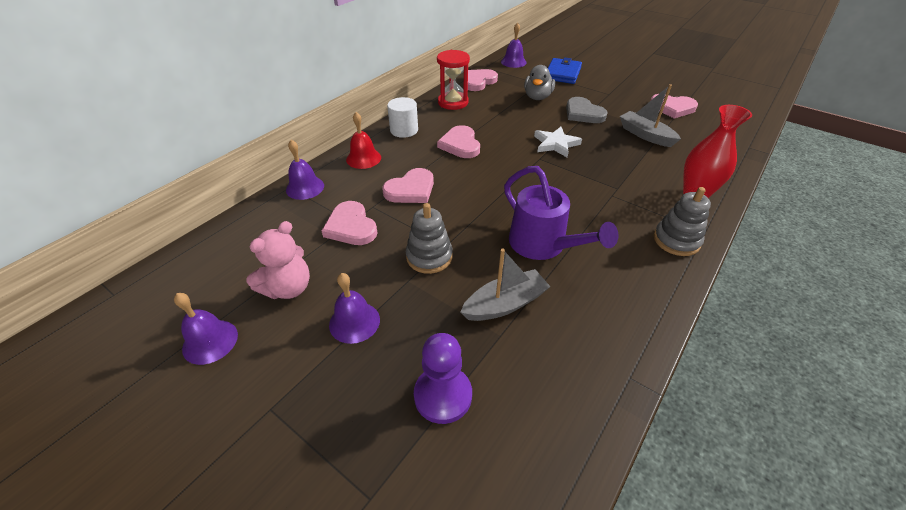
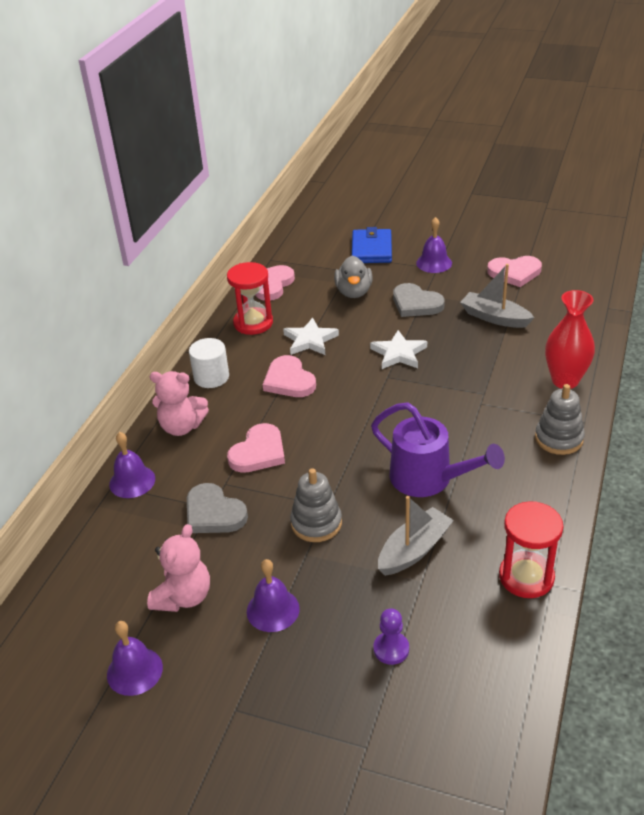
camera: 15 degrees left, 5 degrees down
(351, 227) = (213, 513): pink heart -> grey heart
(363, 158) = (182, 427): red bell -> pink teddy bear
(443, 395) = (391, 649): purple pawn -> purple pawn, size x0.63
(489, 121) = (310, 340): none -> white star
(513, 62) = (303, 244): purple bell -> purple bell (434, 263)
(606, 362) = (526, 577): none -> red hourglass

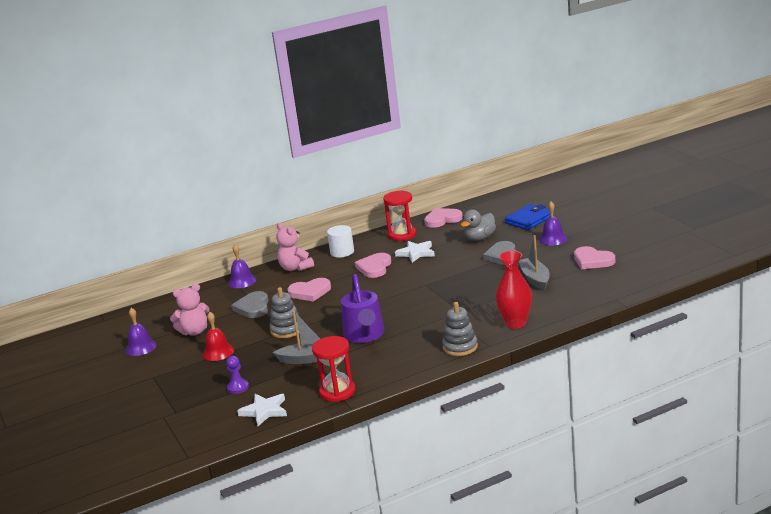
camera: 45 degrees right, 15 degrees down
(273, 610) = (218, 352): purple bell -> red bell
(398, 353) = (450, 276): white star -> white star (264, 411)

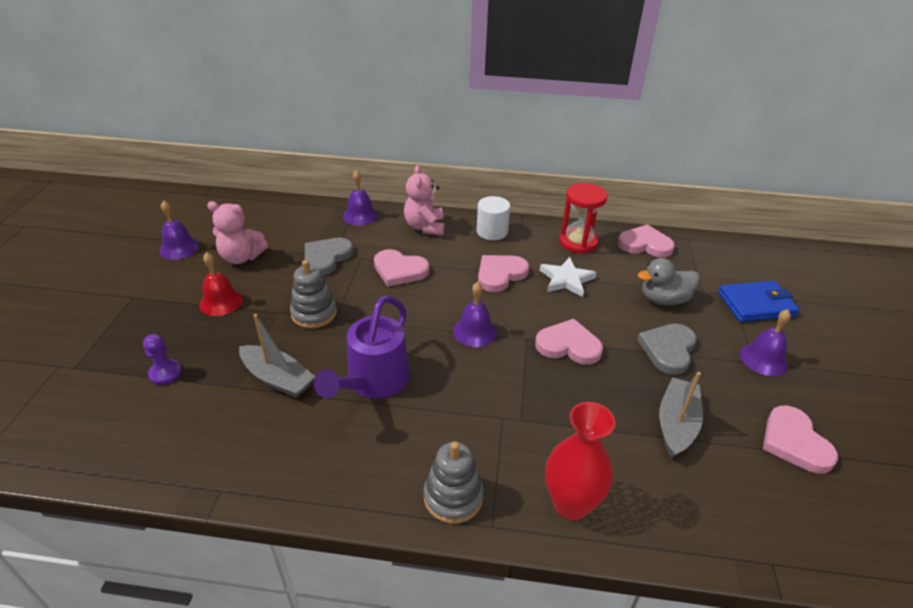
camera: 30 degrees right, 15 degrees up
(264, 411) = (133, 438): white star -> none
(337, 392) = (233, 468): red hourglass -> none
(392, 294) = (475, 331): none -> purple bell
(450, 277) = (568, 345): none -> pink heart

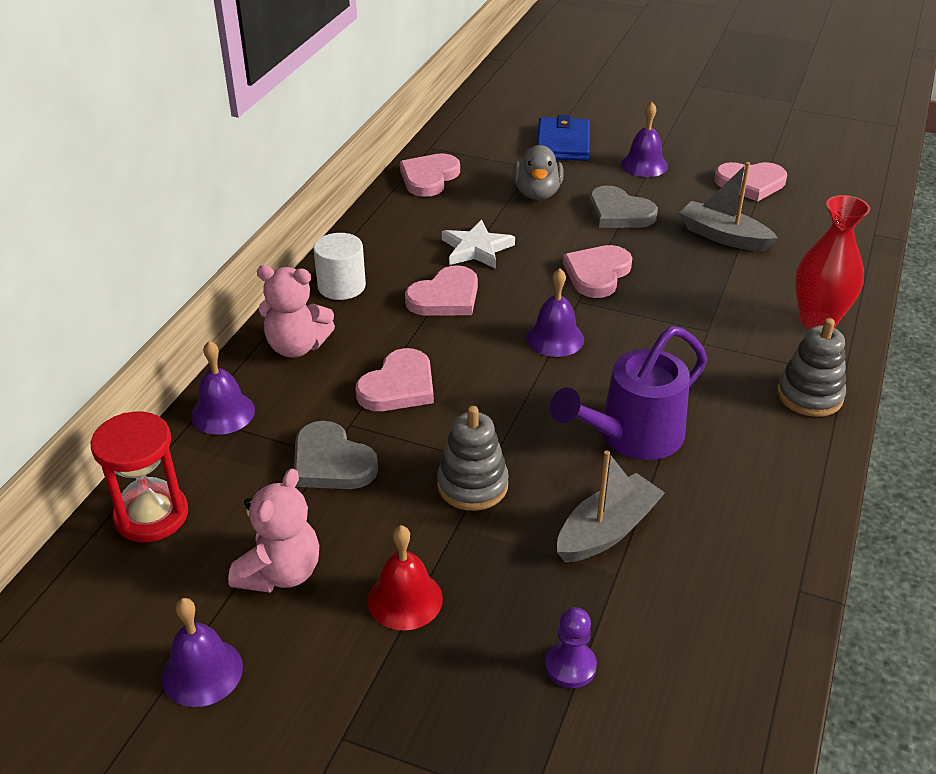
camera: 75 degrees left, 0 degrees up
(373, 383) = (631, 437): purple watering can -> purple watering can turned 105 degrees clockwise
(500, 274) = (445, 297): pink heart -> pink heart turned 105 degrees counterclockwise
(578, 242) = (402, 223): red hourglass -> red hourglass (151, 515)

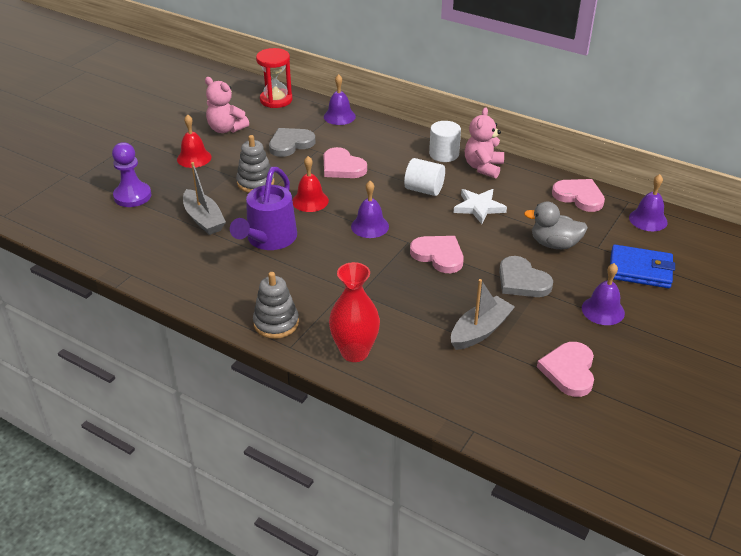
camera: 100 degrees right, 0 degrees up
(202, 672) = (185, 112): purple bell -> purple bell (648, 219)
(296, 347) = (387, 138): pink teddy bear -> pink teddy bear (483, 167)
(445, 297) = (424, 190): pink heart -> white cylinder
(509, 408) = (310, 201): none -> red bell
(570, 666) = (132, 196): purple pawn -> purple pawn, size x1.58
(619, 213) = (522, 281): grey heart -> grey heart turned 90 degrees counterclockwise
(631, 437) = (268, 240): purple watering can -> purple watering can turned 135 degrees counterclockwise

